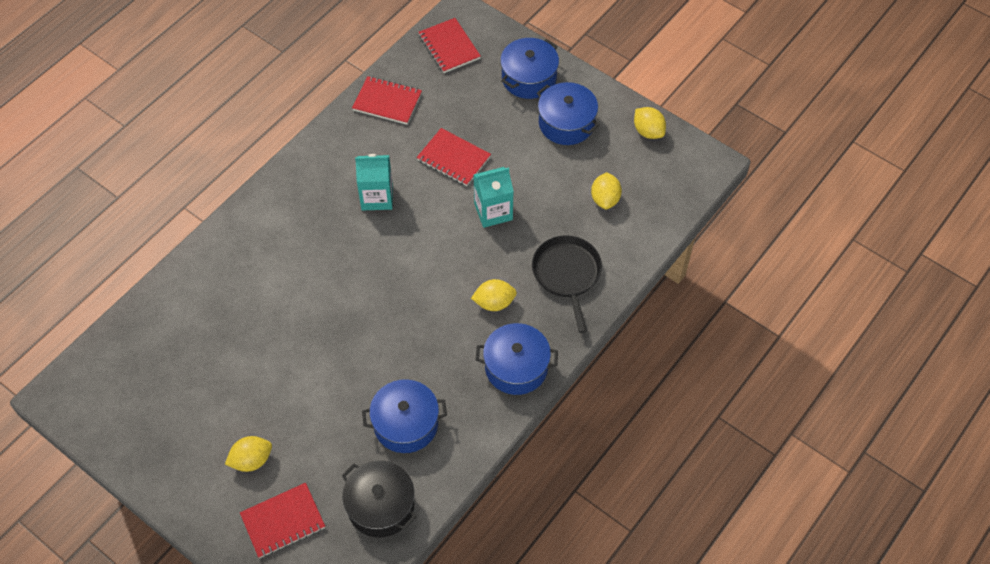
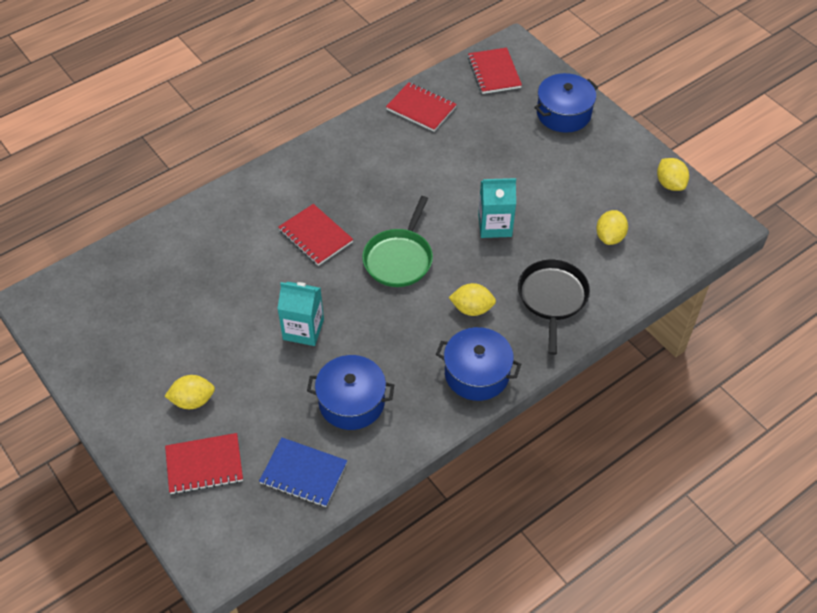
camera: 15 degrees right, 5 degrees down
(377, 197) = (386, 189): turquoise carton -> turquoise carton (303, 329)
(381, 506) = (303, 473): black pot -> blue notebook
(410, 267) = (399, 258): none -> green pan
(453, 159) = (470, 170): red notebook -> red notebook (315, 236)
(566, 123) = (589, 160): blue pot -> none

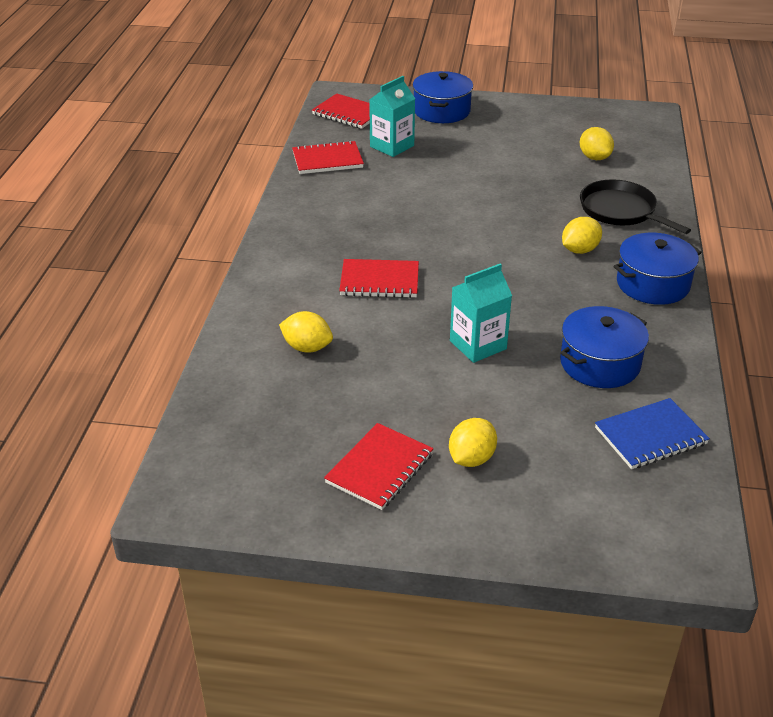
camera: 45 degrees left, 15 degrees down
(204, 465) = (564, 495): red notebook -> red notebook (379, 468)
(399, 258) = (472, 254): green pan -> none
(495, 225) = (507, 195): turquoise carton -> turquoise carton (392, 146)
(670, 184) = (579, 111): yellow lemon -> yellow lemon (307, 347)

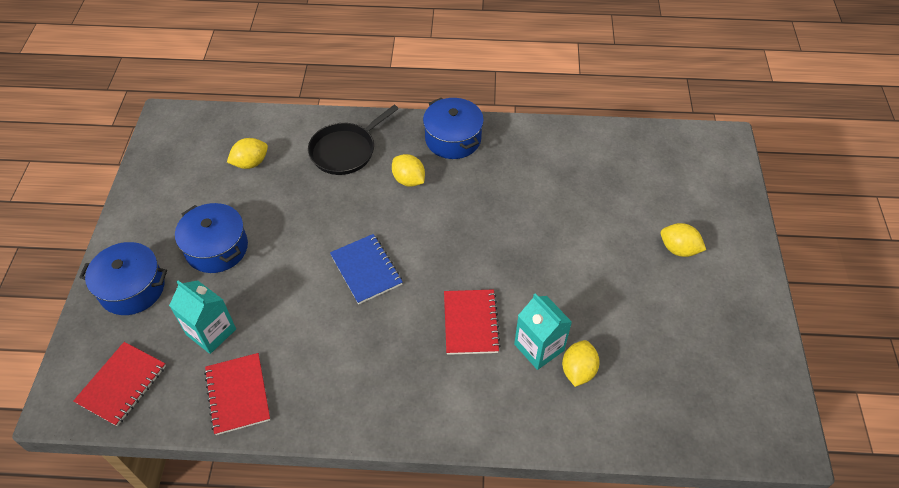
camera: 95 degrees left, 15 degrees up
(379, 468) = (706, 304): red notebook -> none
(478, 345) = (550, 248): turquoise carton -> turquoise carton (539, 347)
(600, 363) = (557, 175): blue pot -> blue pot (216, 248)
(650, 436) = (627, 153): blue notebook -> blue notebook (366, 270)

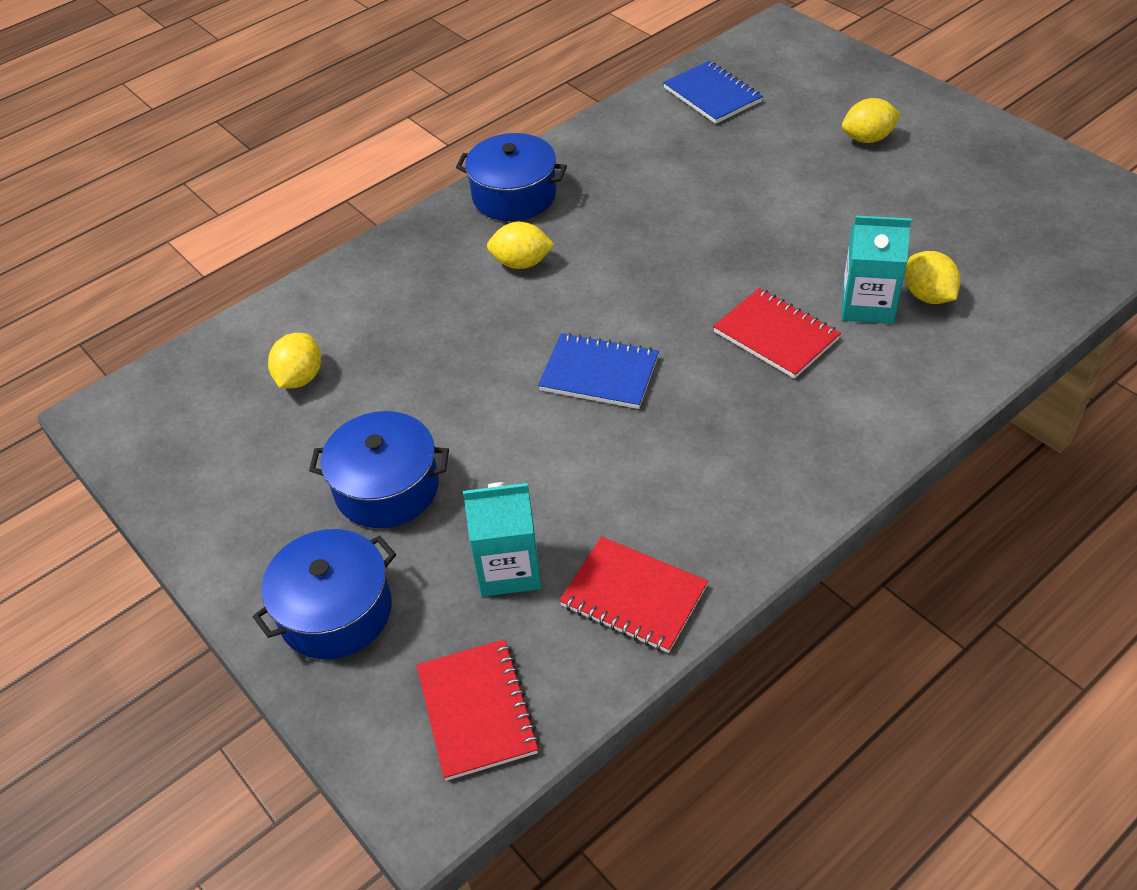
camera: 40 degrees left, 5 degrees down
(345, 150) = (404, 286): black pan -> none
(628, 155) = (712, 95): none -> blue notebook

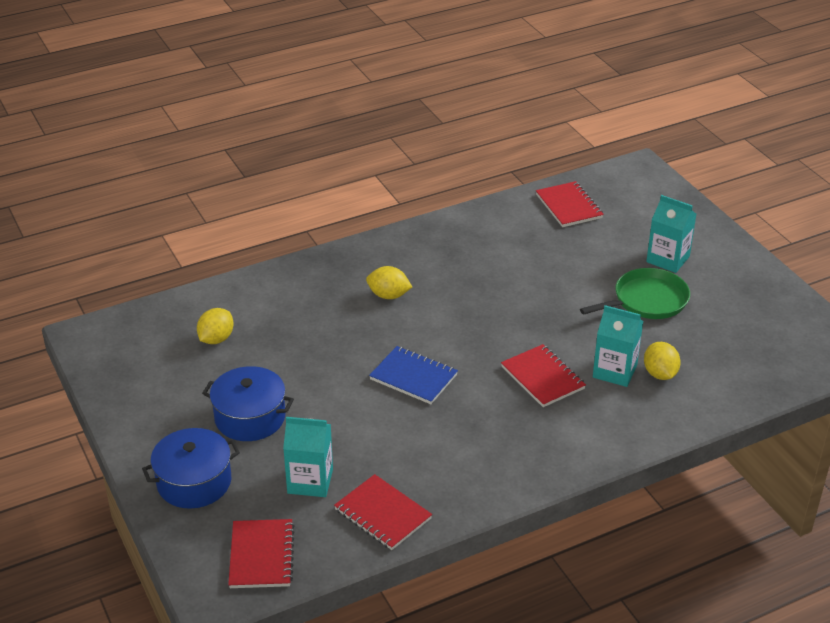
camera: 10 degrees right, 10 degrees down
(514, 195) = (400, 249): blue pot -> none
(712, 95) = (569, 206): blue notebook -> red notebook
(866, 199) = (647, 300): none -> green pan
(867, 138) = (668, 259): yellow lemon -> turquoise carton

